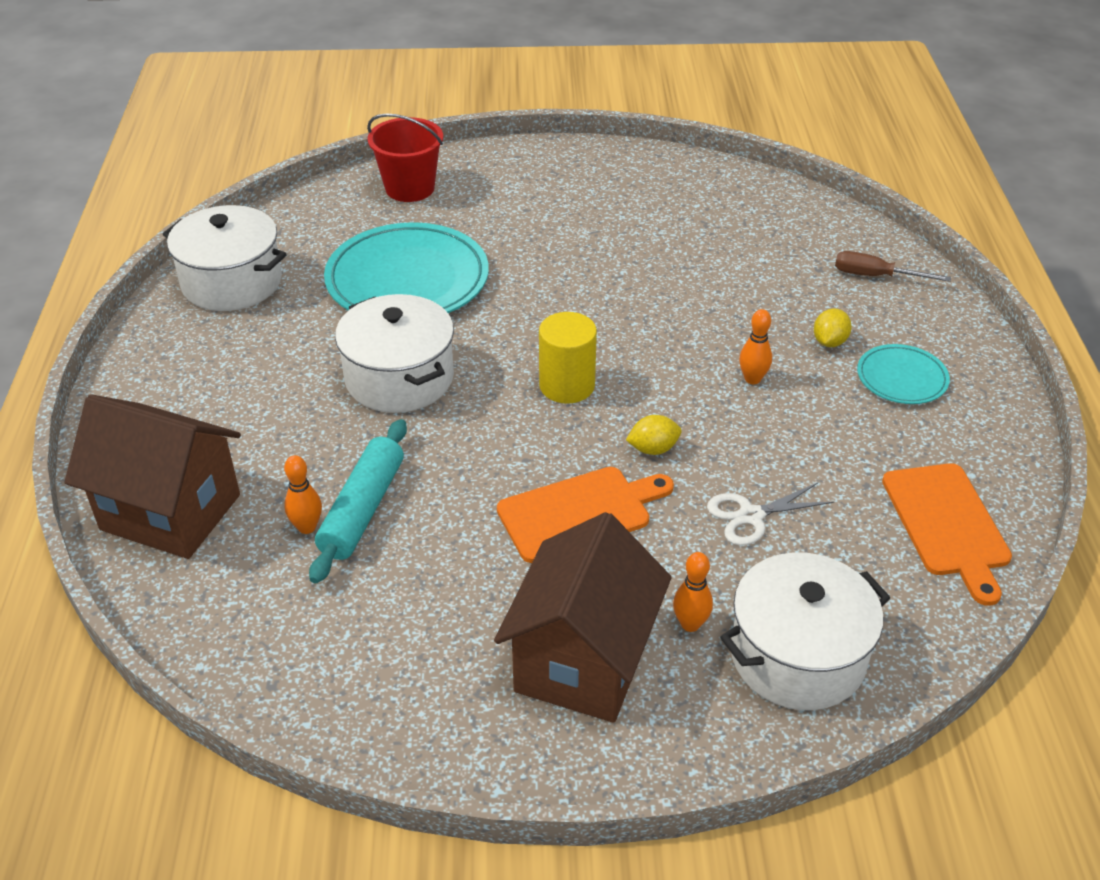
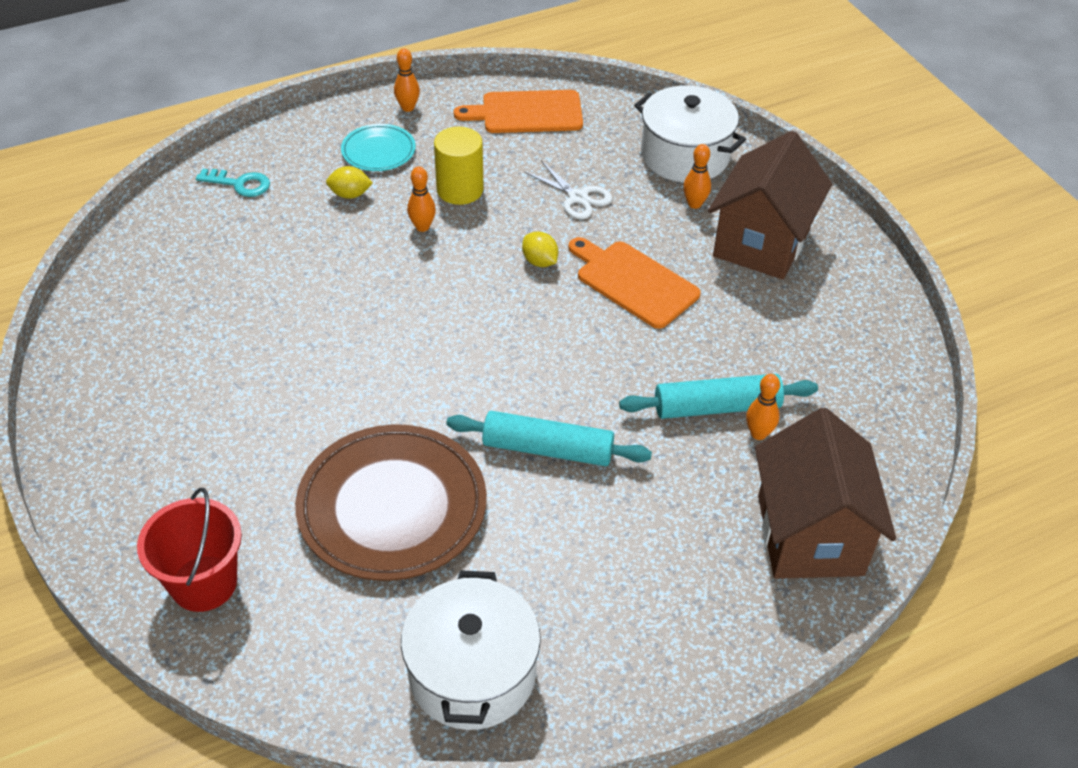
camera: 115 degrees left, 5 degrees up
(399, 378) = (548, 449): white pot -> turquoise rolling pin
(407, 280) = (392, 507): turquoise plate -> brown plate
(567, 385) = (492, 332): yellow cylinder -> yellow cylinder (460, 190)
(583, 662) = (761, 243): brown house -> brown house turned 60 degrees counterclockwise
(875, 276) = (240, 184): brown screwdriver -> turquoise key
(947, 524) = (527, 112): orange cutting board -> orange cutting board turned 150 degrees counterclockwise
(985, 421) = (408, 108): none -> orange bowling pin

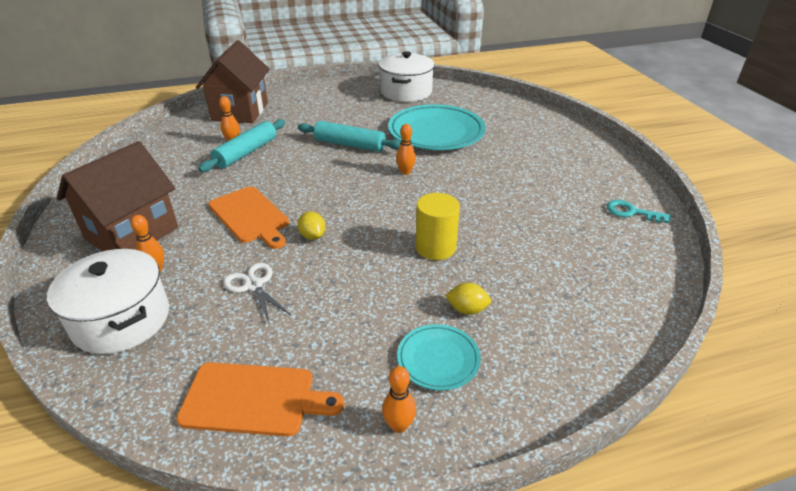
camera: 170 degrees left, 10 degrees down
(204, 583) = (524, 118): red bucket -> none
(240, 184) = (581, 332): turquoise key -> turquoise key (631, 212)
(392, 507) = (436, 132): brown plate -> turquoise plate
(422, 227) = (401, 272): orange bowling pin -> orange bowling pin (405, 172)
(460, 190) = (360, 304): yellow cylinder -> yellow cylinder (435, 247)
(717, 407) = (246, 153): turquoise rolling pin -> turquoise rolling pin turned 60 degrees counterclockwise

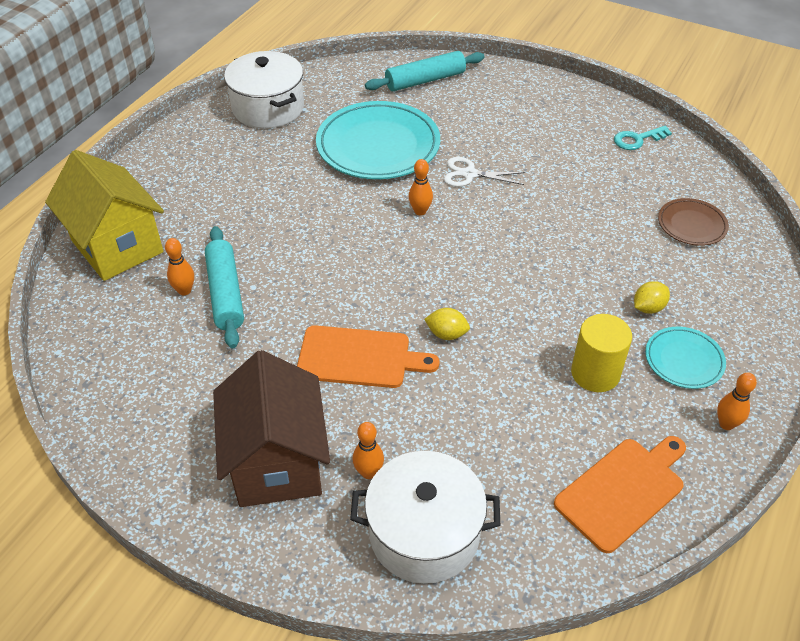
camera: 45 degrees left, 10 degrees up
(240, 111) = (117, 246): brown house -> yellow house
(254, 285) = (476, 414): white scissors -> white scissors (469, 174)
(350, 144) = (318, 213): turquoise rolling pin -> turquoise rolling pin (425, 80)
(435, 247) = (555, 271): yellow cylinder -> yellow cylinder (595, 373)
(593, 284) = (691, 225): none -> brown plate

